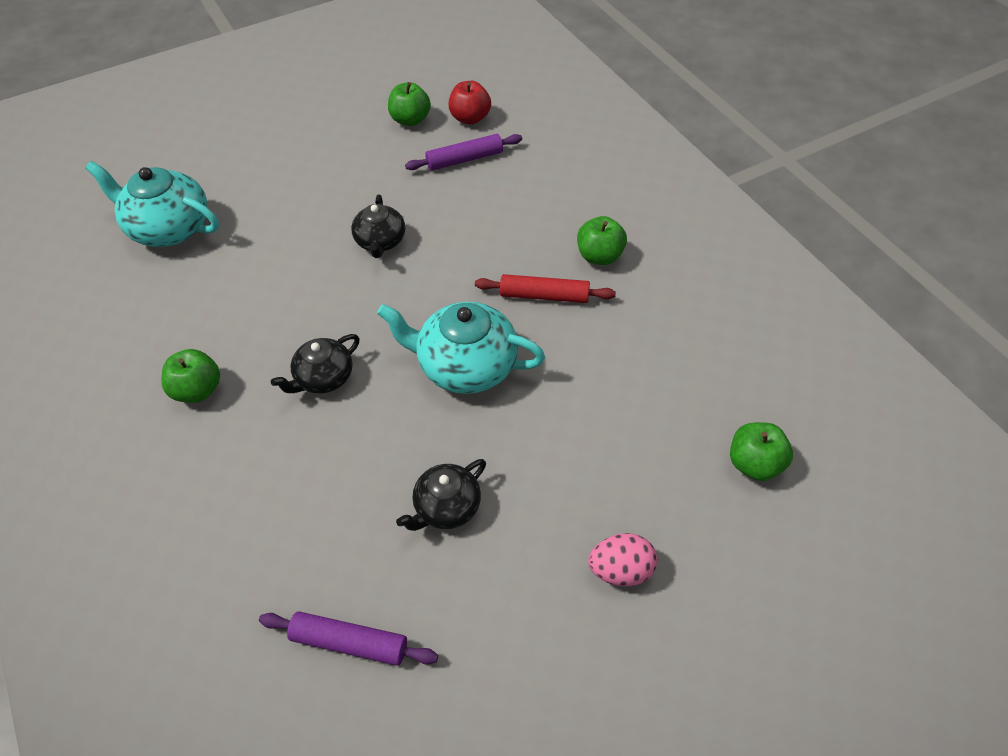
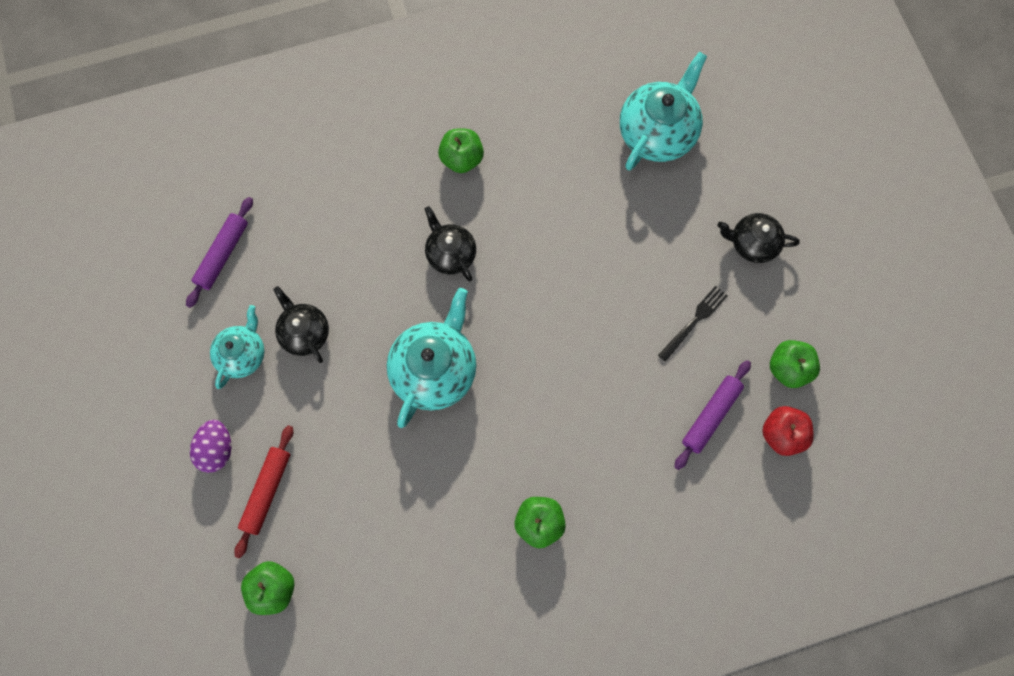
camera: 100 degrees right, 20 degrees up
(376, 179) = (694, 321): none -> black fork
(380, 242) = (602, 316): black teapot -> black teapot (752, 244)
(464, 159) = (710, 416): purple rolling pin -> purple rolling pin turned 45 degrees clockwise
(489, 574) = (243, 354): none -> turquoise teapot
(544, 296) = (499, 456): red rolling pin -> red rolling pin (267, 491)
(620, 570) = (217, 449): pink egg -> purple egg

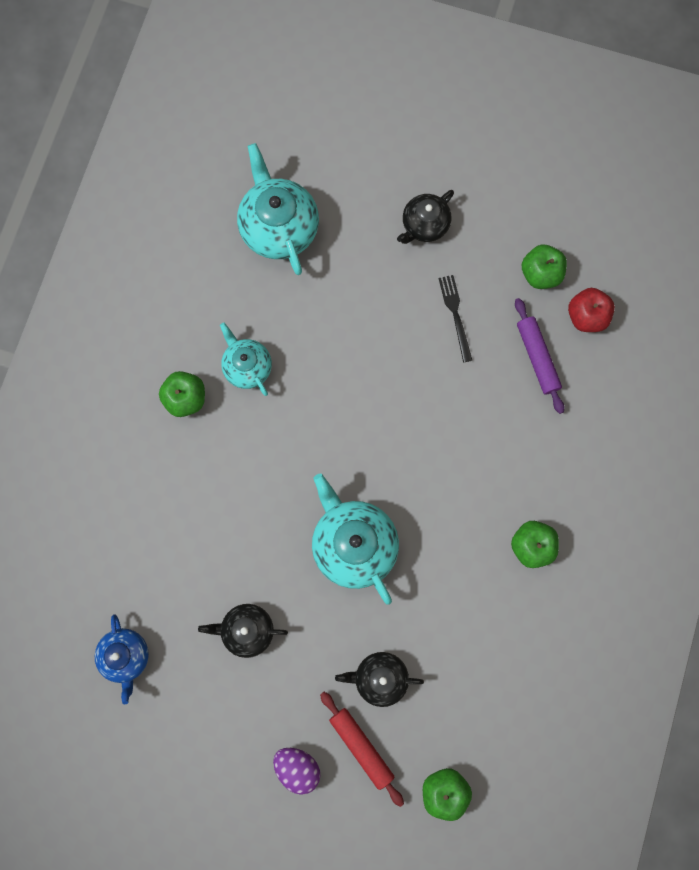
camera: 55 degrees left, 5 degrees up
(223, 255) = (125, 656): purple rolling pin -> blue teapot
(243, 354) = (229, 694): turquoise teapot -> turquoise teapot (247, 366)
(450, 254) = (263, 464): black teapot -> black teapot (379, 678)

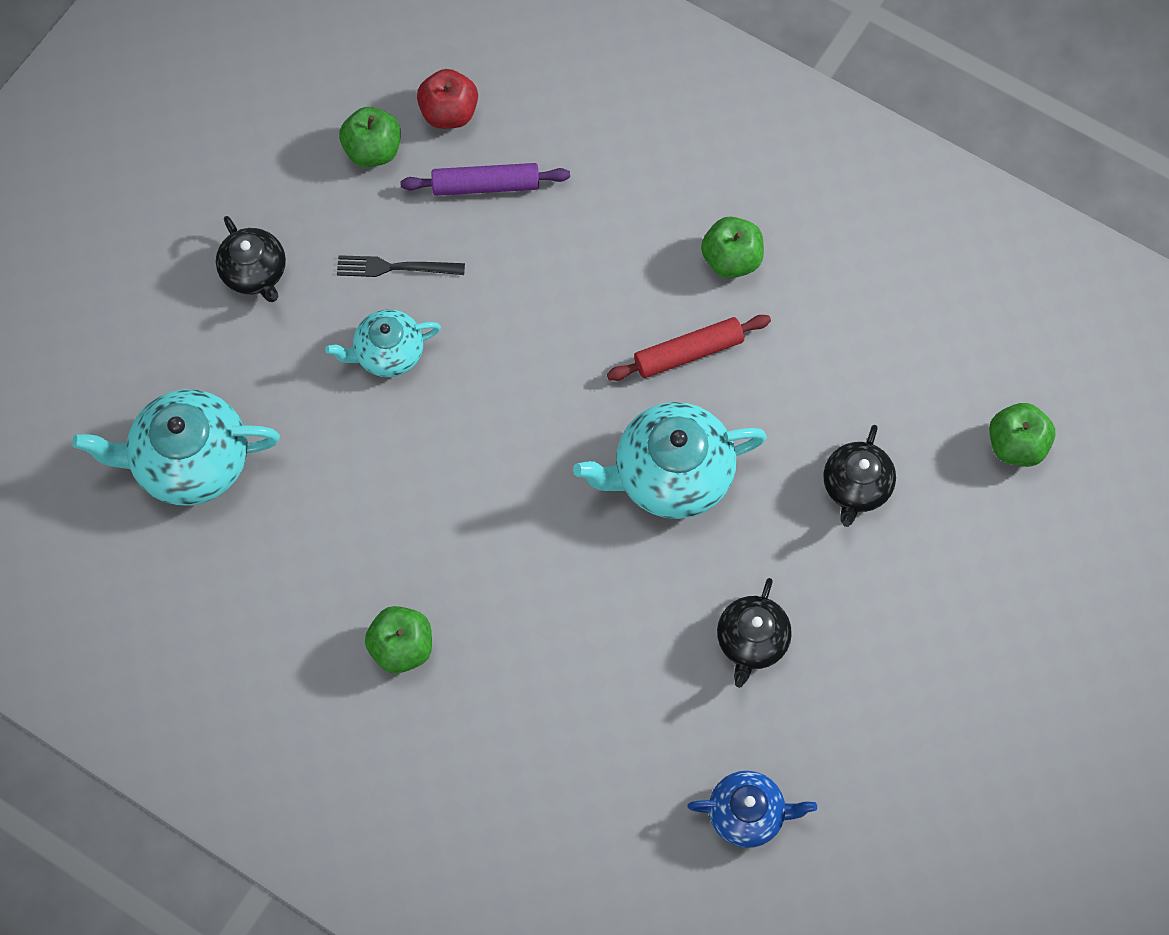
camera: 75 degrees left, 10 degrees down
(247, 366) = (381, 553): turquoise teapot -> turquoise teapot (388, 353)
(297, 767) = (948, 619): purple egg -> none
(361, 747) = (939, 532): red rolling pin -> red rolling pin (688, 353)

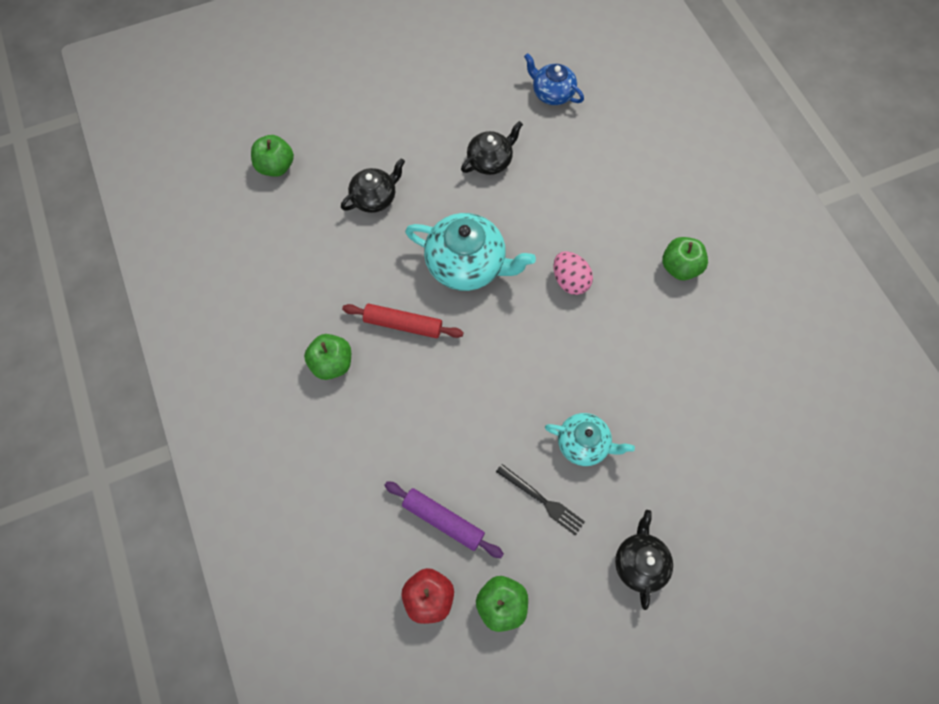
camera: 145 degrees left, 0 degrees up
(190, 461) = (752, 454): turquoise teapot -> none
(529, 536) = (570, 281): none -> pink egg

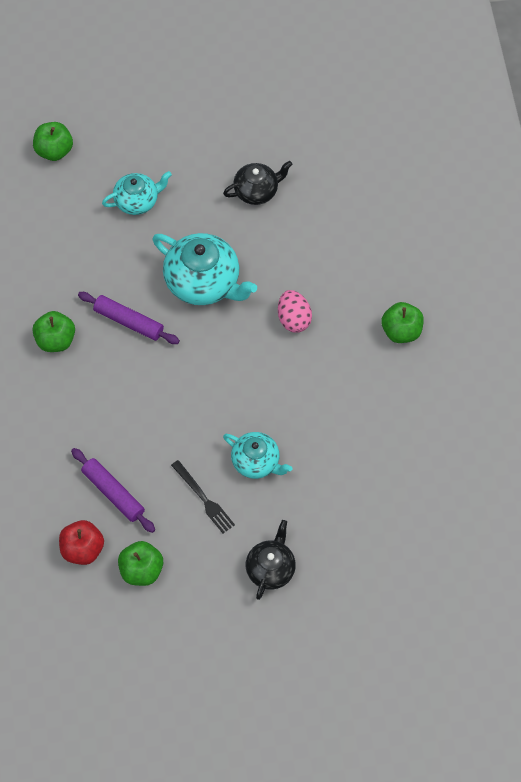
camera: 15 degrees right, 5 degrees down
(375, 197) = (137, 201): black teapot -> turquoise teapot
(403, 324) = (129, 322): red rolling pin -> purple rolling pin
(552, 93) = (339, 138): blue teapot -> none

